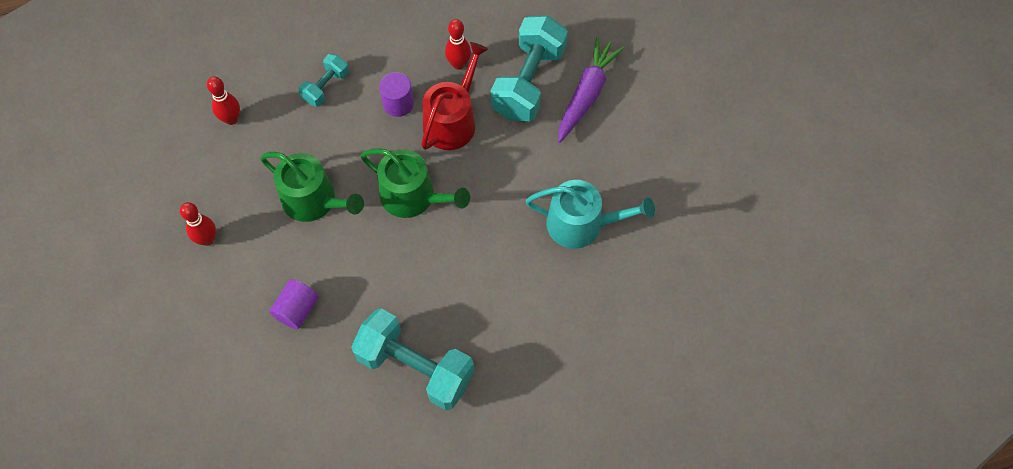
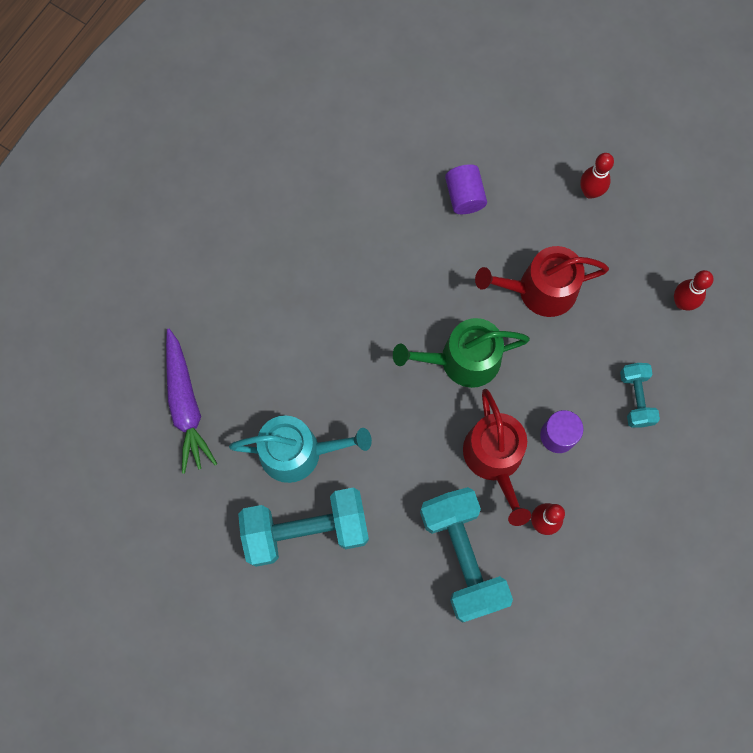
camera: 140 degrees right, 10 degrees up
(314, 201) = (539, 290): green watering can -> red watering can
(415, 367) = (332, 226): turquoise dumbbell -> turquoise dumbbell (306, 530)
(582, 224) = (298, 452): turquoise watering can -> turquoise watering can turned 150 degrees counterclockwise
(587, 94) = (398, 589): purple carrot -> purple carrot (186, 405)

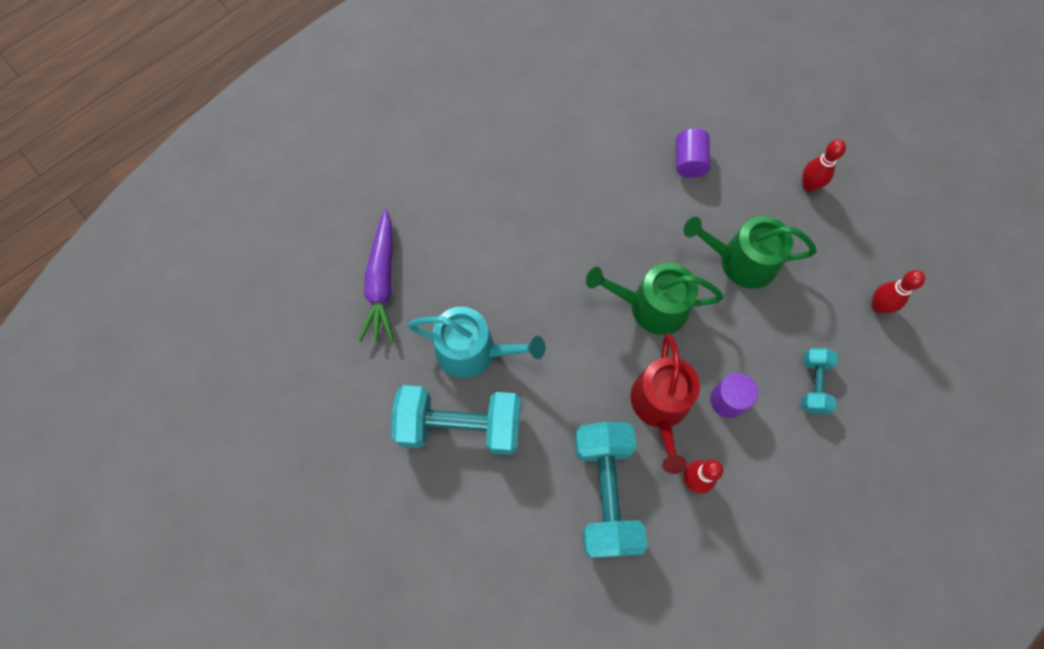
camera: 15 degrees right, 5 degrees down
(539, 290) = (740, 261): red watering can -> green watering can

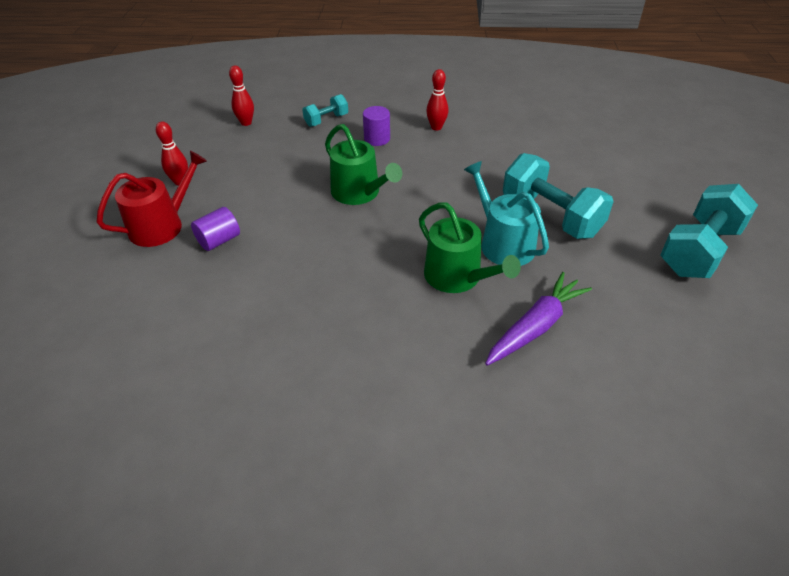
camera: 135 degrees left, 25 degrees down
(605, 493) = (490, 147): turquoise dumbbell -> turquoise dumbbell (699, 251)
(660, 407) = (416, 156): red watering can -> red watering can (162, 225)
(740, 261) = (277, 178): green watering can -> green watering can (458, 277)

